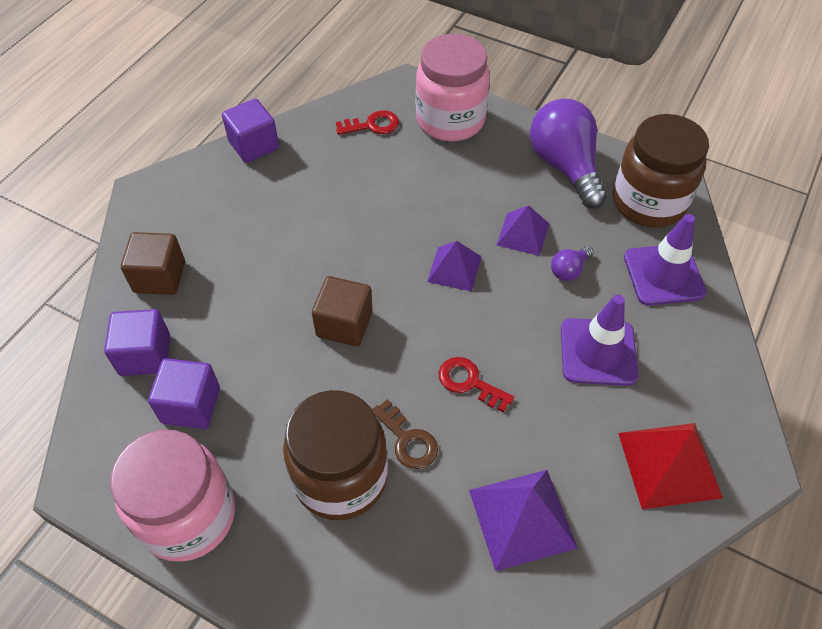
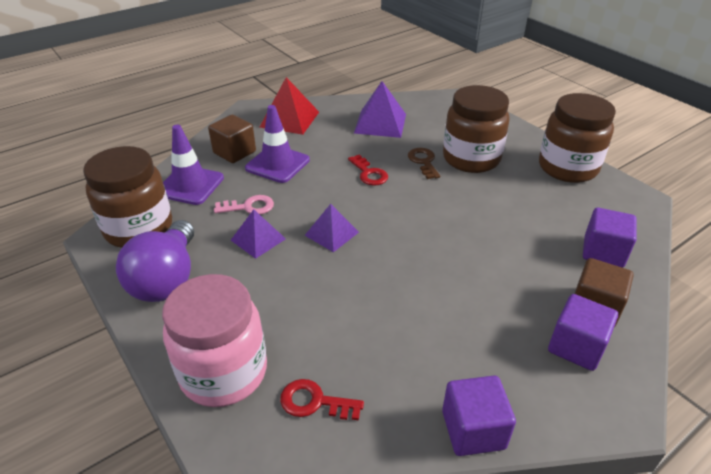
camera: 155 degrees left, 15 degrees down
(188, 516) = (567, 168): pink jar -> brown jar
(191, 405) = (565, 213): purple cube -> purple cube (576, 346)
(344, 324) = (437, 225): brown cube -> brown cube (234, 152)
(569, 270) = (249, 207): purple light bulb -> pink key

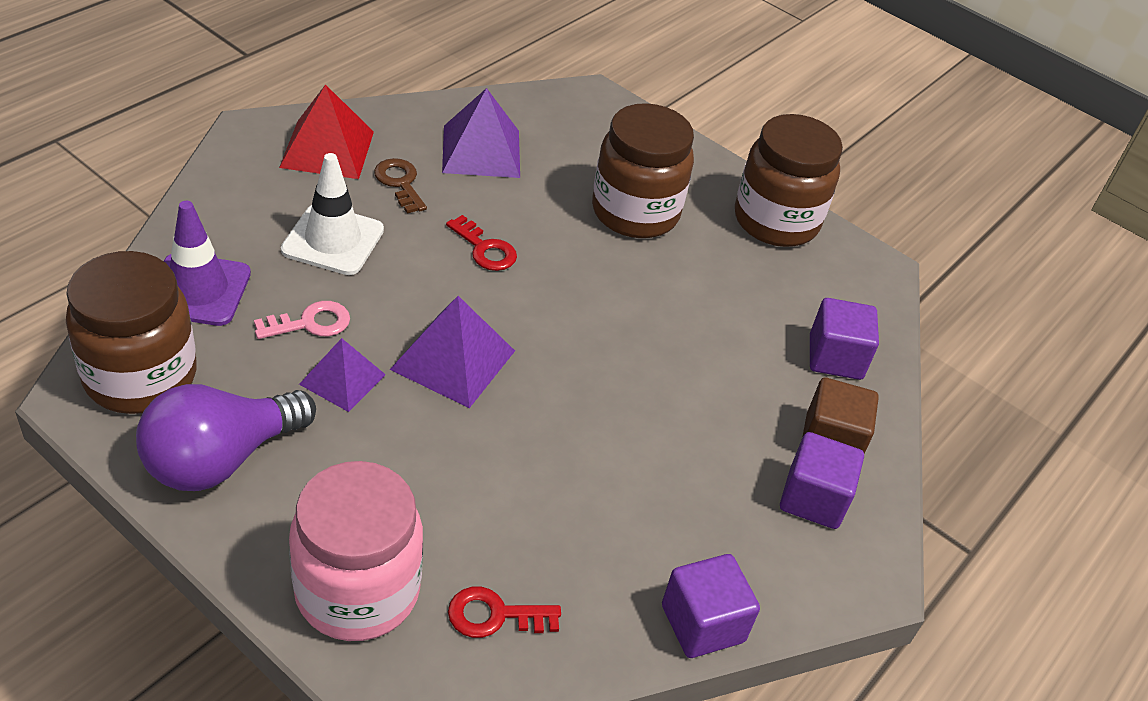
camera: 20 degrees left, 5 degrees up
(167, 279) = (220, 459): purple light bulb -> purple light bulb turned 60 degrees clockwise
(234, 152) = (252, 221): brown cube -> none
(277, 164) = (333, 240): purple traffic cone -> white traffic cone
(331, 233) = (453, 360): purple pyramid -> purple pyramid, size x1.54
(423, 162) = (564, 222): brown key -> brown key (400, 183)

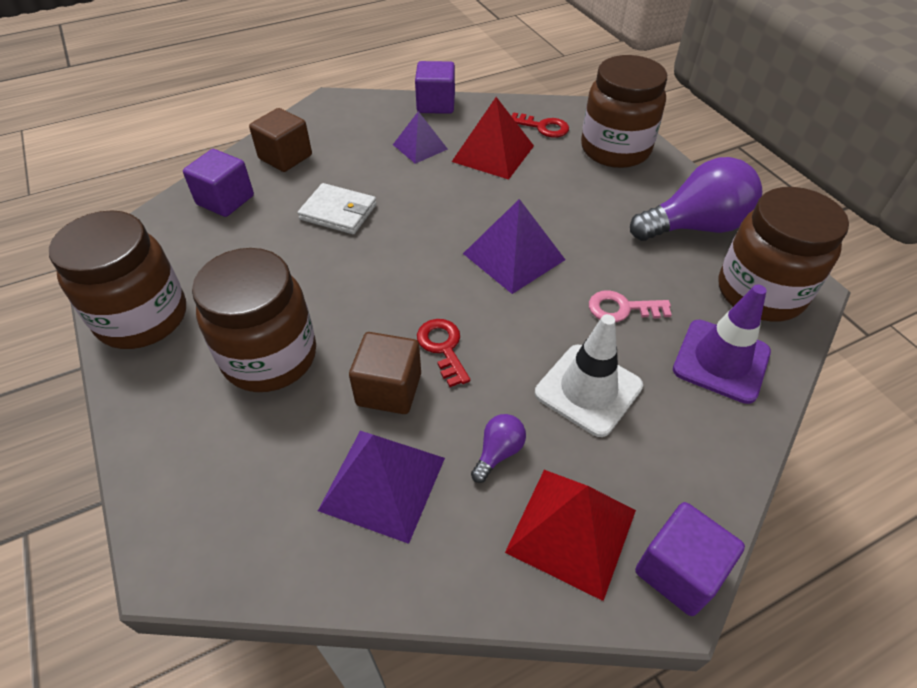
camera: 150 degrees left, 5 degrees up
(342, 379) = (603, 259): purple pyramid -> purple pyramid (420, 146)
(357, 591) = (615, 149): pink jar -> brown jar
(400, 183) = (498, 452): brown key -> purple light bulb
(514, 208) = (389, 389): none -> brown cube
(551, 527) = (493, 153): none -> red pyramid
(694, 372) = (338, 212): none -> white wallet
(813, 499) = (327, 135): purple cube -> purple cube (678, 571)

